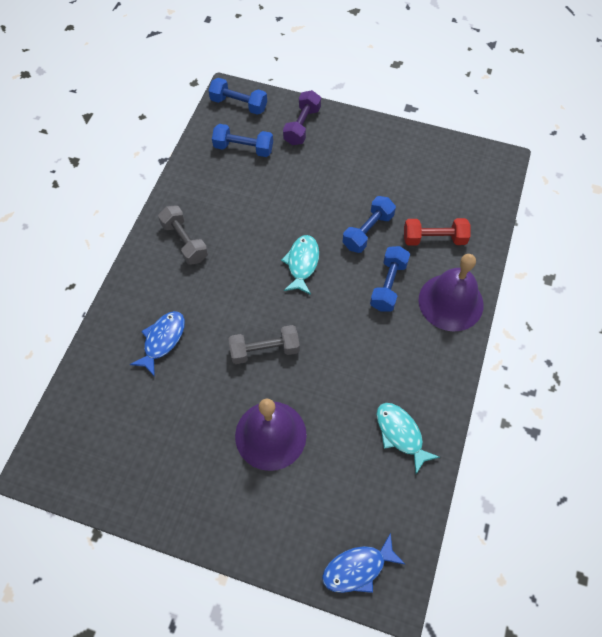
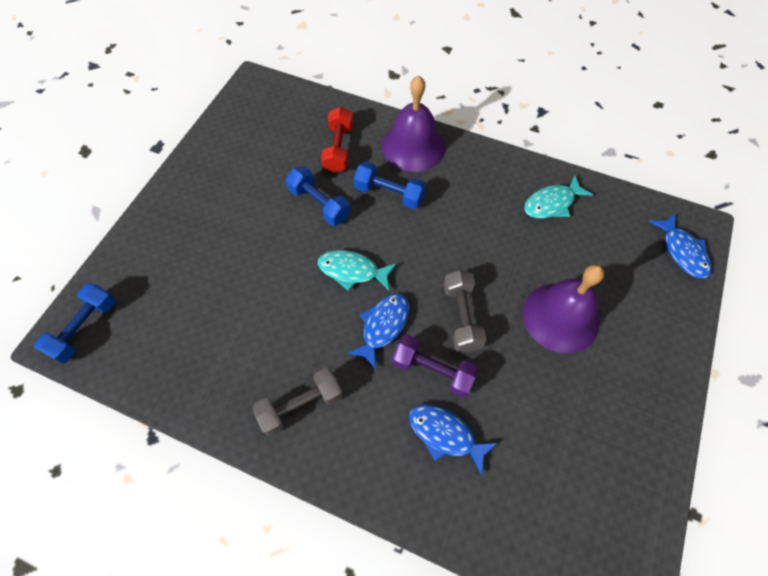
camera: 85 degrees left, 0 degrees up
(243, 148) = (164, 326): blue dumbbell -> none
(252, 290) = (383, 326): none -> blue fish
(302, 126) = (148, 255): purple dumbbell -> purple dumbbell (433, 370)

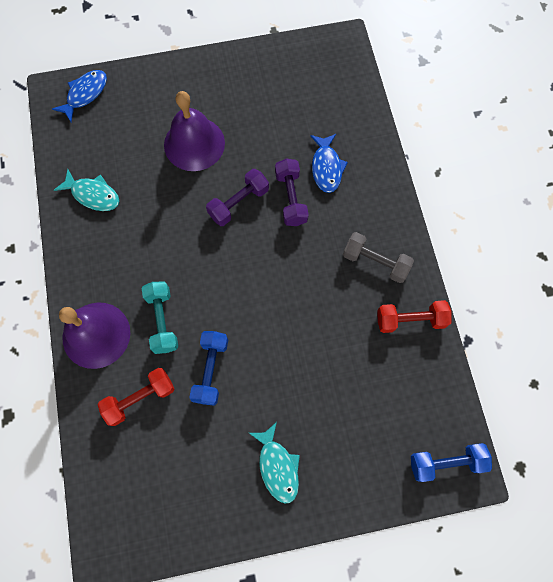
camera: 125 degrees left, 10 degrees up
(218, 394) = (410, 320): none -> red dumbbell
(352, 271) = (254, 299): turquoise fish -> turquoise fish (277, 466)
(383, 326) = (283, 248): blue fish -> none
(389, 194) = (162, 320): blue dumbbell -> turquoise dumbbell
(461, 317) = (238, 203): grey dumbbell -> purple dumbbell

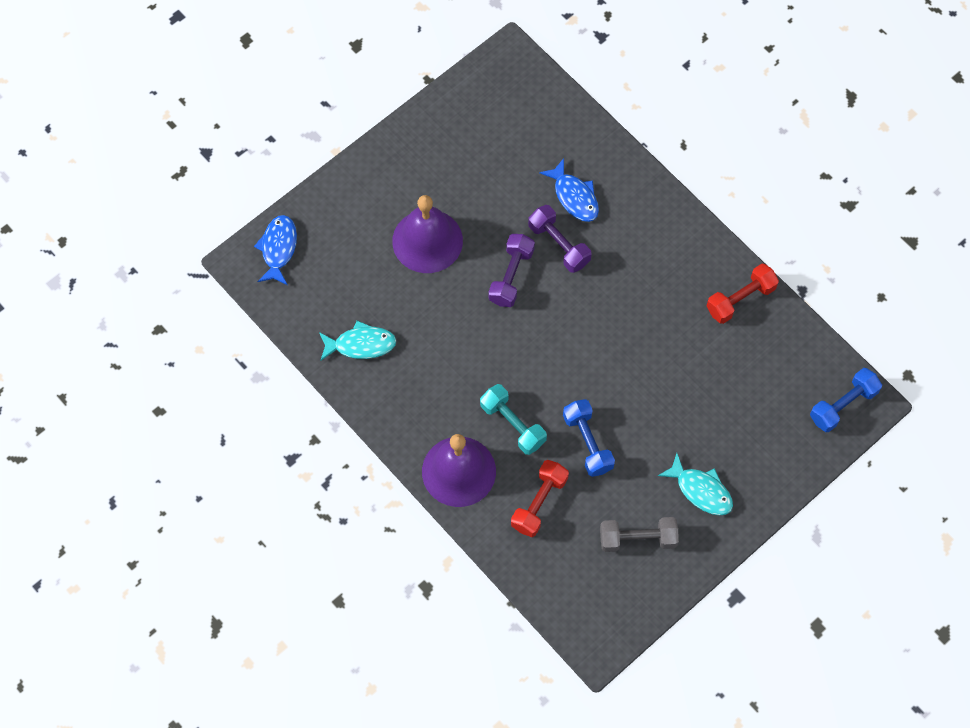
camera: 30 degrees left, 5 degrees down
(375, 262) = (677, 263): grey dumbbell -> grey dumbbell (637, 539)

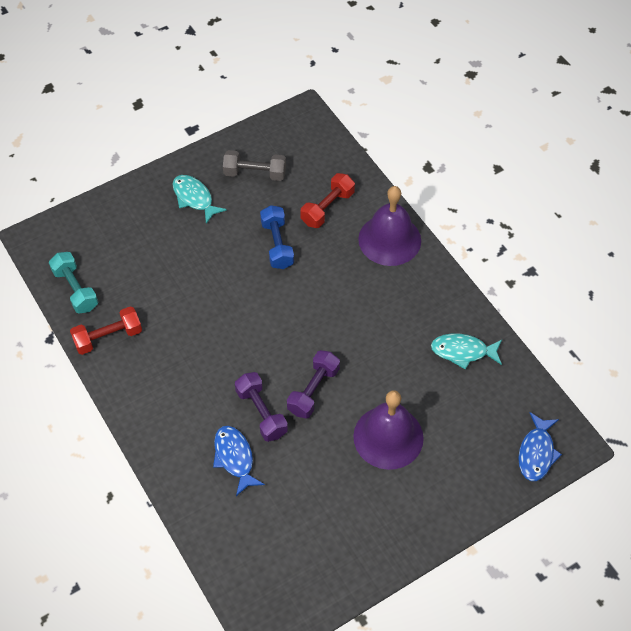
camera: 170 degrees left, 10 degrees down
(513, 424) = (337, 267): turquoise dumbbell -> turquoise dumbbell (75, 289)
(843, 405) = (54, 241): blue dumbbell -> none

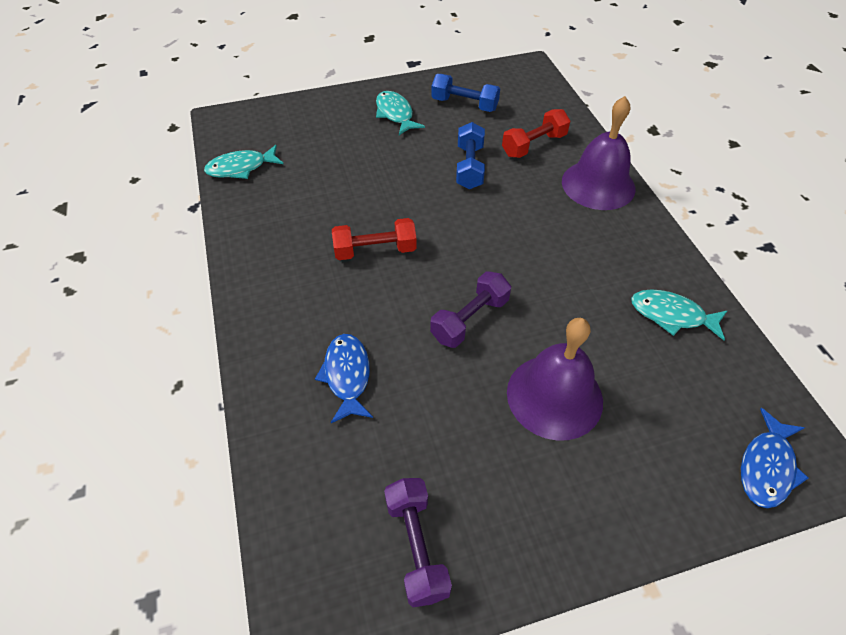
camera: 15 degrees right, 5 degrees down
(75, 289) = (241, 168): turquoise dumbbell -> turquoise fish
(108, 337) = (254, 217): red dumbbell -> red dumbbell (375, 250)
(255, 173) = (464, 104): grey dumbbell -> blue dumbbell
(261, 413) = (398, 330): purple dumbbell -> purple dumbbell (416, 546)

